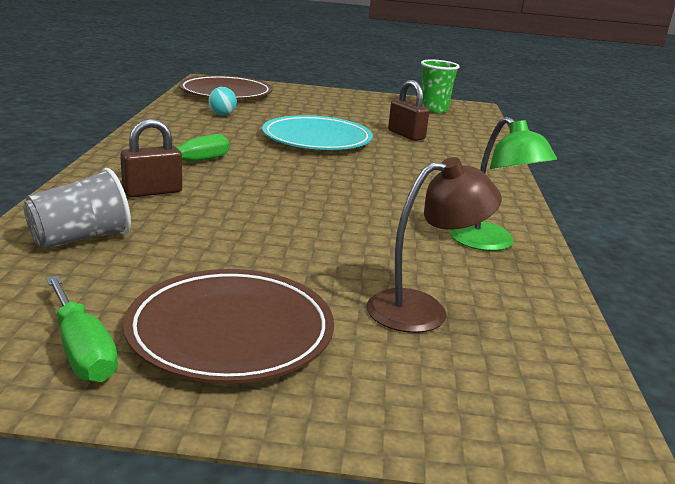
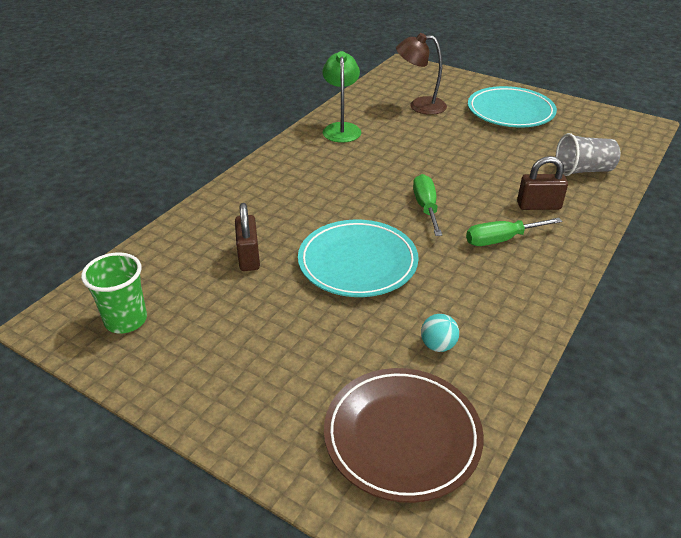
camera: 150 degrees left, 15 degrees up
(82, 350) = (571, 115): green screwdriver -> green screwdriver (426, 207)
(230, 332) = (510, 112): brown plate -> turquoise plate

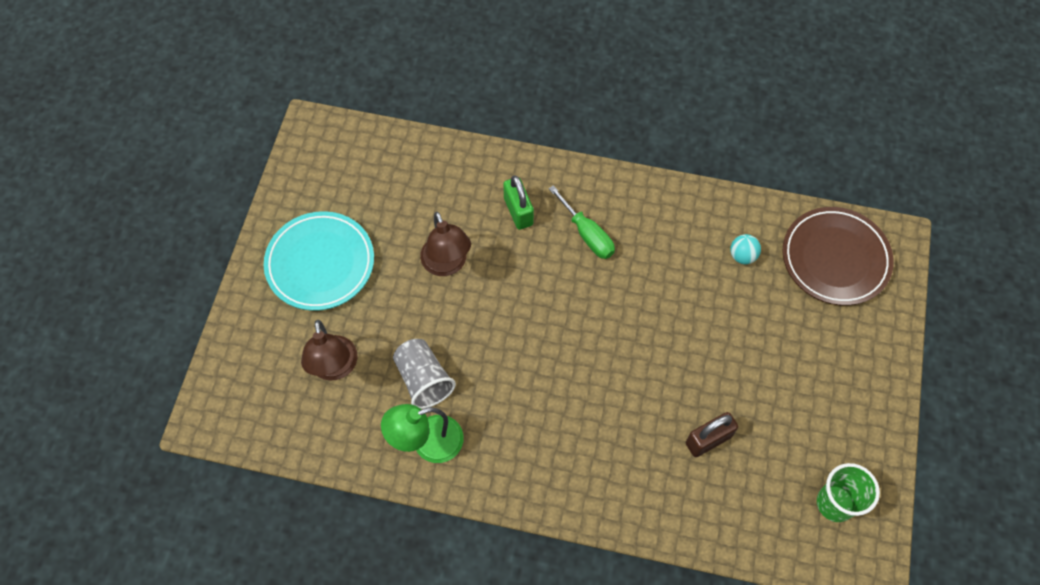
camera: 110 degrees left, 25 degrees up
(357, 263) = (673, 342): turquoise plate -> none
(426, 207) = (561, 307): green screwdriver -> none
(491, 161) = (447, 265): none -> brown lamp
(538, 206) = (518, 211): brown padlock -> green padlock
(583, 170) = (436, 180): grey cup -> grey cup (423, 379)

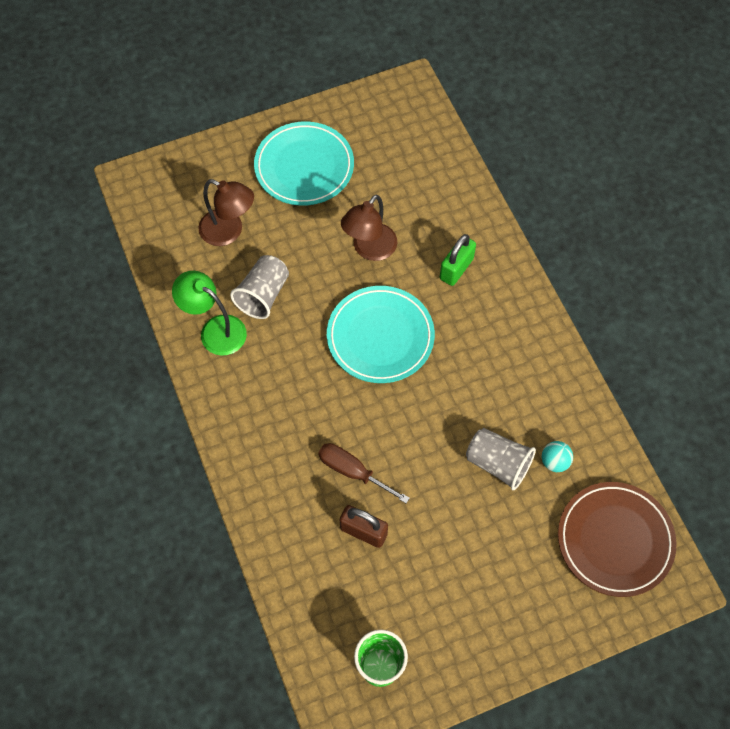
camera: 55 degrees right, 0 degrees up
(335, 368) = (229, 232): brown lamp -> brown lamp turned 105 degrees counterclockwise
(538, 311) = (380, 337): none -> turquoise plate
(587, 234) = (477, 330): green screwdriver -> none
(648, 413) = (353, 471): none -> brown screwdriver
(716, 298) = (498, 463): none -> grey cup

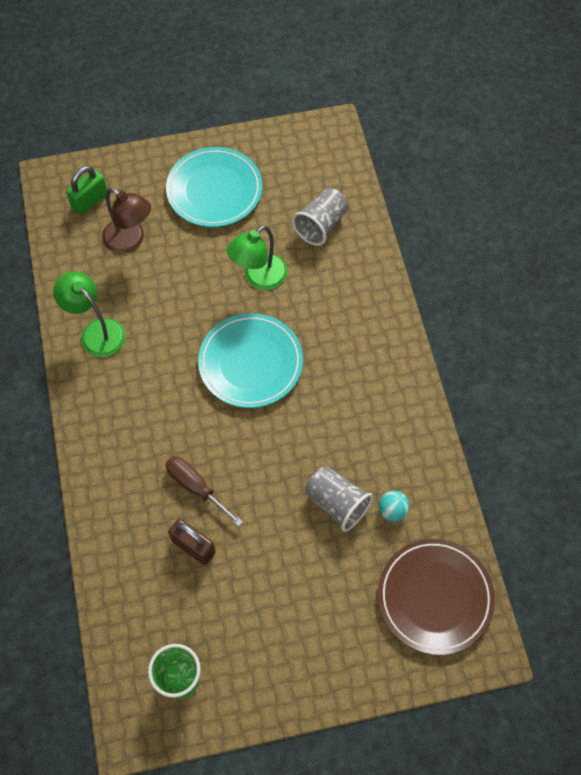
camera: 10 degrees right, 0 degrees up
(263, 295) = (149, 305): grey cup -> grey cup (321, 225)
(369, 249) = (259, 278): brown lamp -> green lamp
(456, 269) = (338, 309): green padlock -> green padlock (90, 201)

